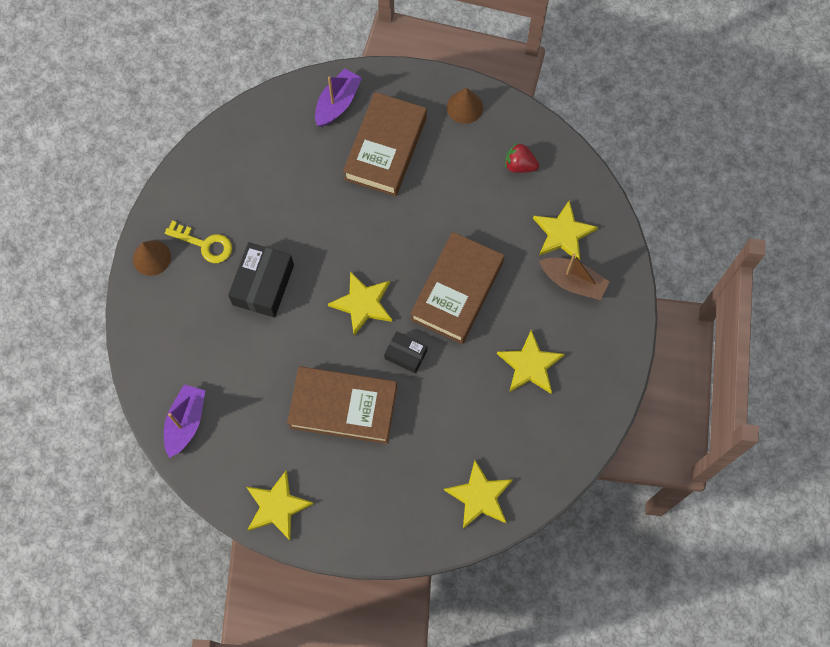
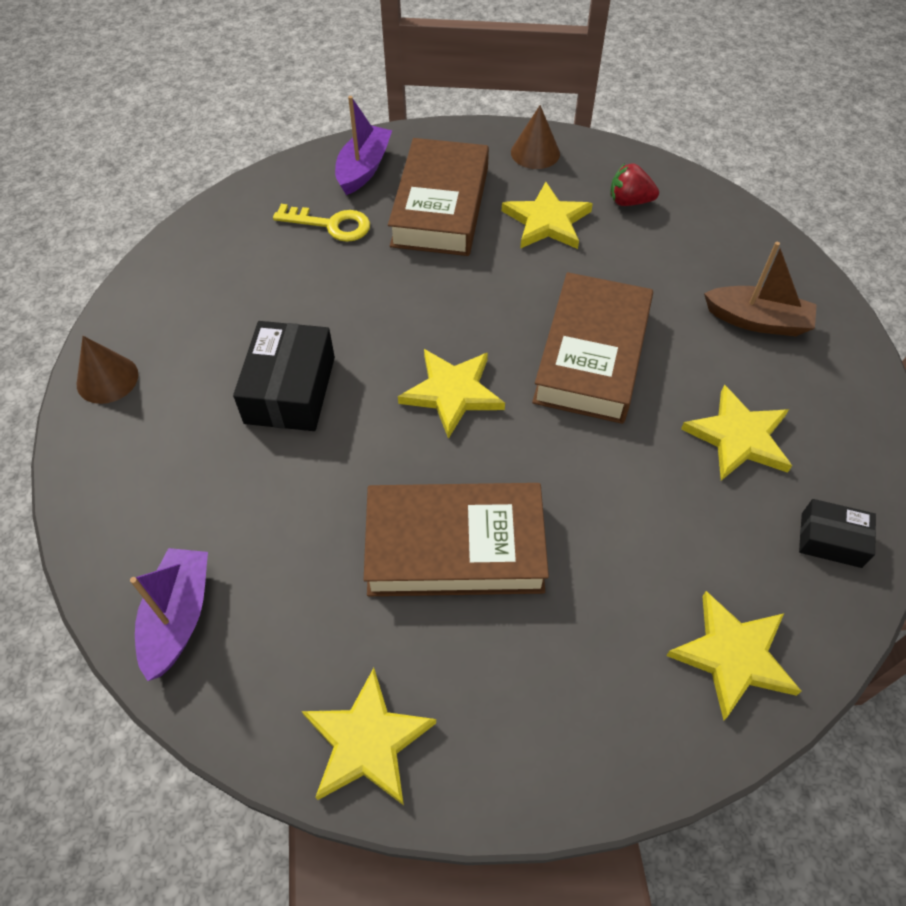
camera: 10 degrees left, 15 degrees down
(205, 244) = (192, 350): yellow key -> yellow key (331, 225)
(405, 354) = (538, 452): black box -> black box (831, 540)
(563, 233) = (719, 267): yellow star -> yellow star (547, 221)

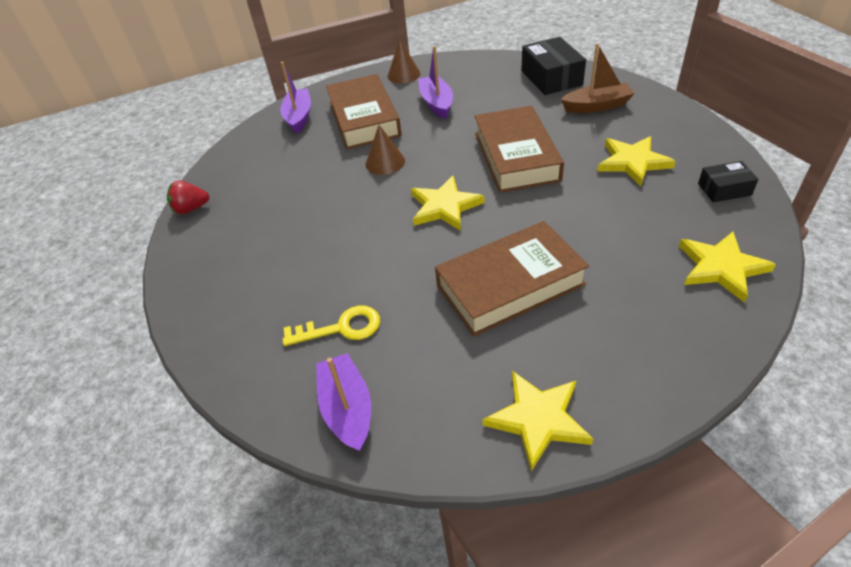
camera: 20 degrees left, 10 degrees down
(107, 379) = (193, 292): brown cone -> brown cone (385, 162)
(290, 390) = (334, 246): black box -> black box (551, 78)
(331, 225) = (298, 151): yellow key -> yellow key (341, 328)
(547, 221) = (436, 103): yellow star -> purple boat
(629, 201) = (478, 78): red strawberry -> red strawberry (191, 209)

